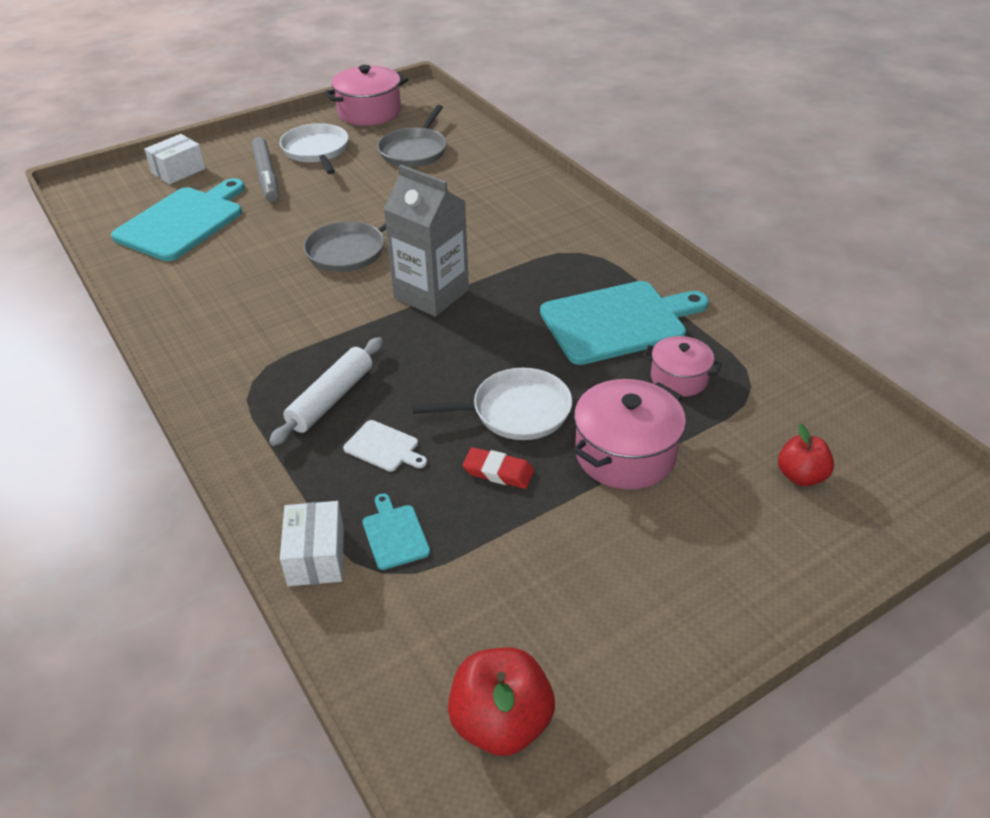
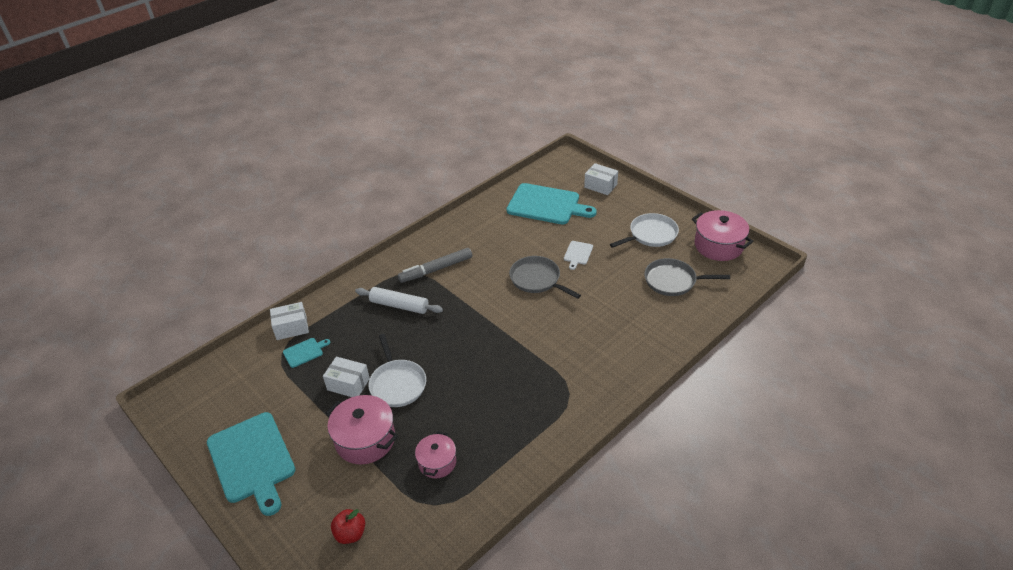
camera: 80 degrees right, 0 degrees up
(266, 176) = (609, 222): grey marker -> grey marker (436, 269)
(384, 447) = (364, 334): white cutting board -> white cutting board (578, 254)
(431, 294) = (501, 325): grey carton -> none
(498, 472) = (348, 384): red eraser -> white box
(501, 722) = (196, 411): red apple -> none
(618, 321) = (492, 423): turquoise cutting board -> turquoise cutting board (252, 460)

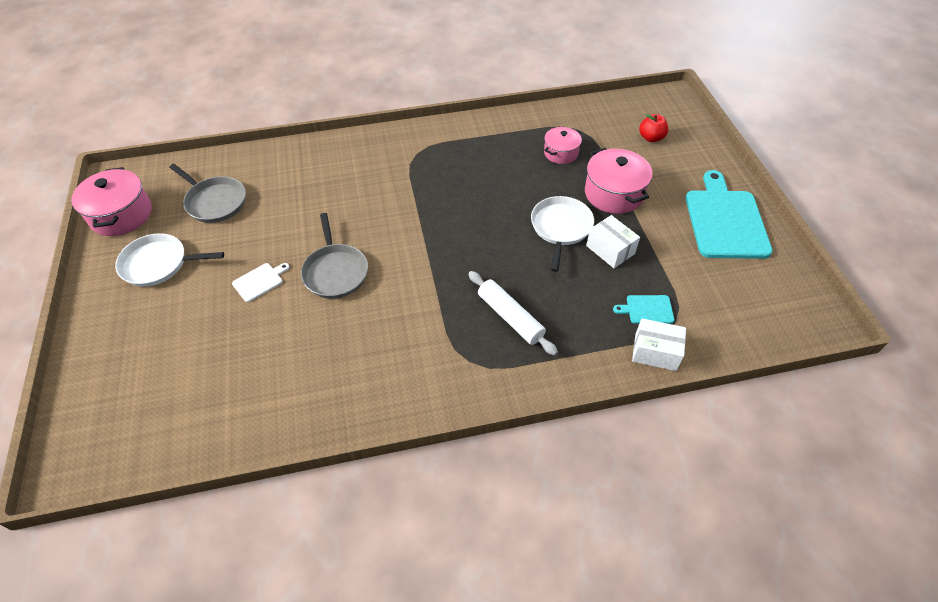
camera: 150 degrees left, 10 degrees up
(436, 269) = (434, 349): grey marker -> none
(546, 205) = (206, 382): turquoise cutting board -> none
(600, 186) = (104, 376): white box -> none

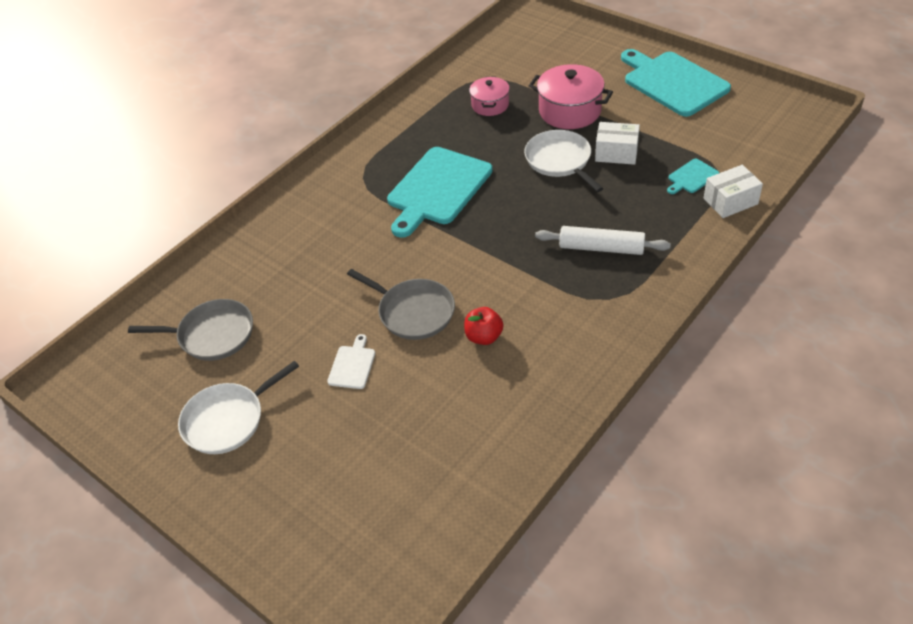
camera: 35 degrees left, 5 degrees down
(121, 215) = (122, 409): pink pot -> none
(452, 193) = (437, 189): none -> turquoise cutting board
(651, 138) = (548, 53): red apple -> red apple (484, 337)

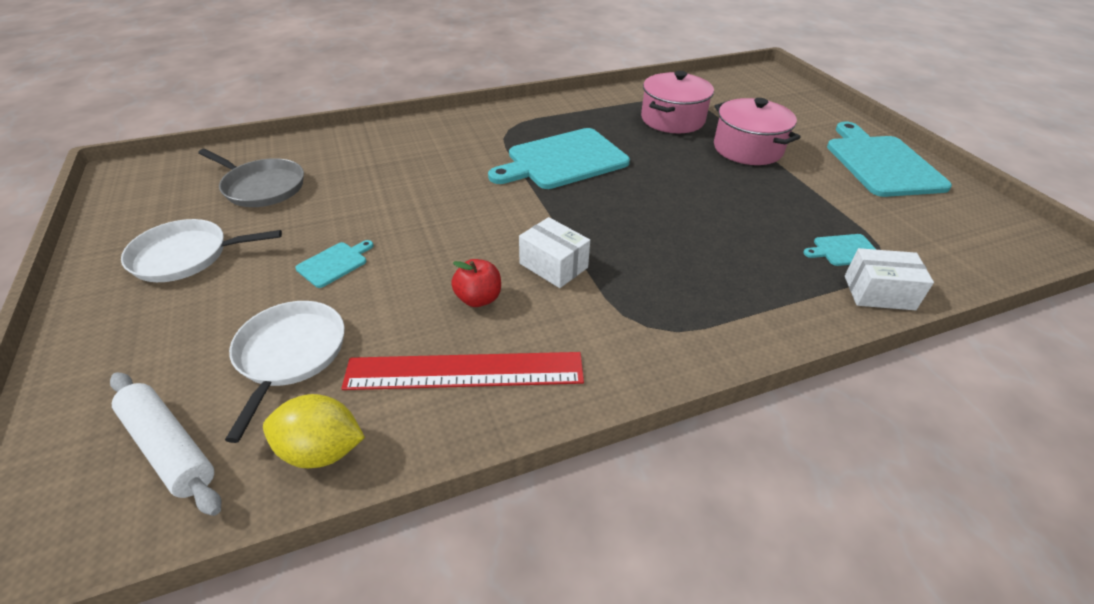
camera: 25 degrees right, 5 degrees down
(352, 365) = (334, 263): white cutting board -> turquoise cutting board
(413, 312) = (437, 245): grey pan -> none
(484, 480) = (322, 450): none -> yellow lemon
(490, 105) = (672, 119): pink pot -> pink pot, size x1.62
(522, 388) = (465, 371): none -> red ruler
(560, 161) = (703, 182): white pan -> white pan (289, 355)
(601, 248) = (682, 273): white rolling pin -> white rolling pin (169, 448)
(616, 153) = (770, 197): white box -> white box (553, 265)

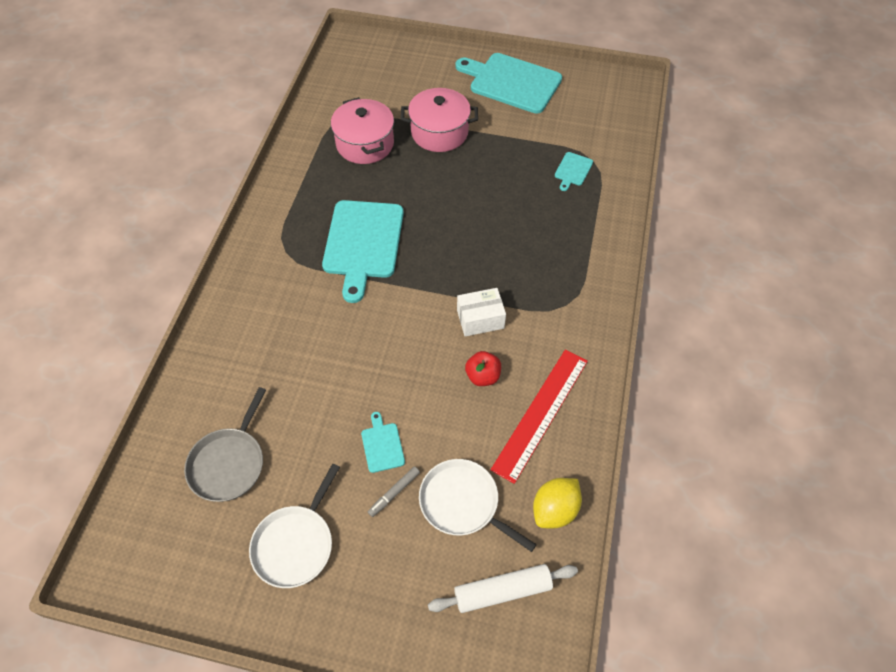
camera: 55 degrees left, 15 degrees up
(262, 187) = (229, 463): grey pan -> grey pan turned 135 degrees clockwise
(277, 295) = (394, 493): none -> grey marker
(879, 292) = (614, 184): white box -> none

